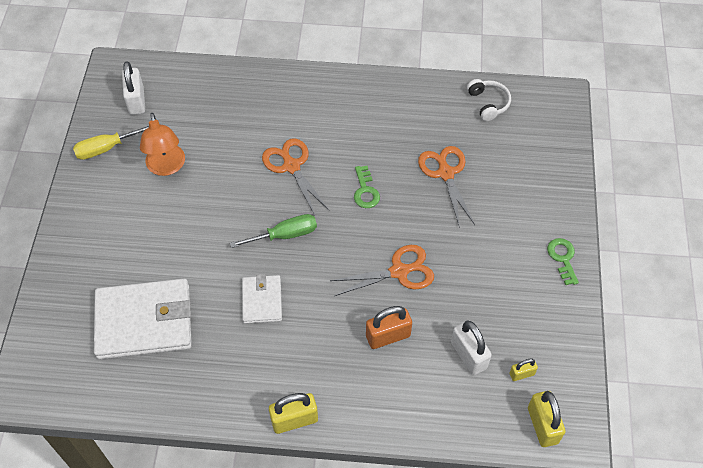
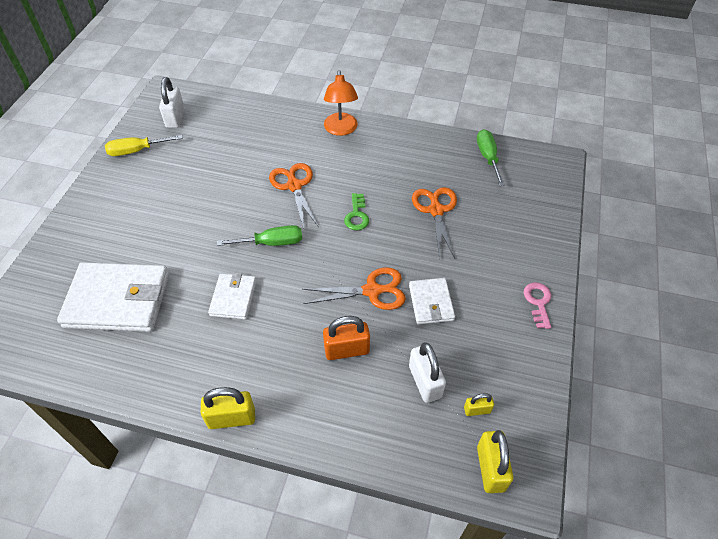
camera: 10 degrees right, 5 degrees down
(167, 167) = (183, 172): orange lamp -> orange lamp (341, 129)
(459, 275) = (431, 303): none -> white wallet
(488, 103) = (488, 157): white headphones -> green screwdriver
(562, 258) = (538, 302): green key -> pink key

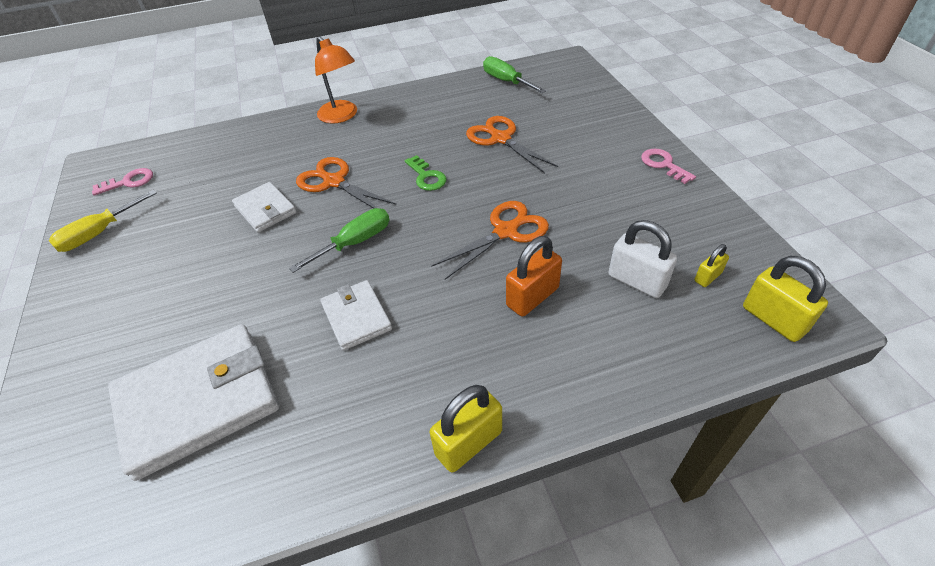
camera: 30 degrees left, 5 degrees down
(175, 118) = (129, 182): white padlock -> pink key
(431, 303) = (572, 212): white wallet -> white wallet (265, 210)

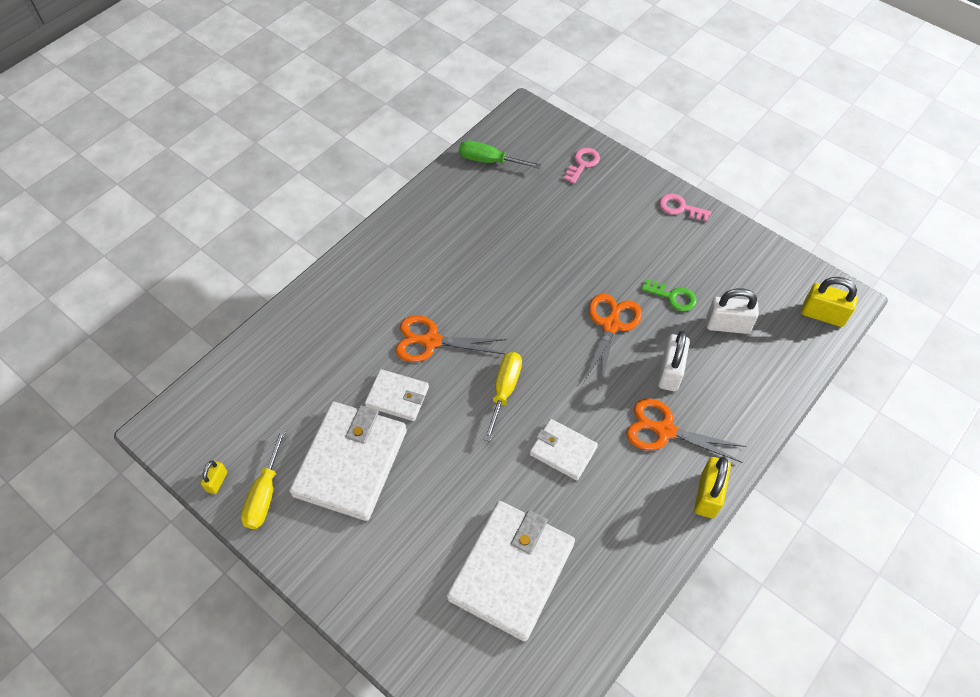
camera: 35 degrees left, 10 degrees up
(129, 182) = (228, 431): pink key -> pink key (582, 164)
(179, 241) = (350, 463): none -> white wallet
(342, 116) = (368, 265): orange lamp -> none
(355, 242) = (504, 390): green screwdriver -> yellow screwdriver
(426, 177) = (507, 300): green key -> green key (673, 297)
(500, 138) = (536, 232): orange scissors -> orange scissors (664, 430)
(532, 297) = (670, 372): orange padlock -> white padlock
(707, 277) = (768, 300): yellow padlock -> yellow padlock (217, 481)

